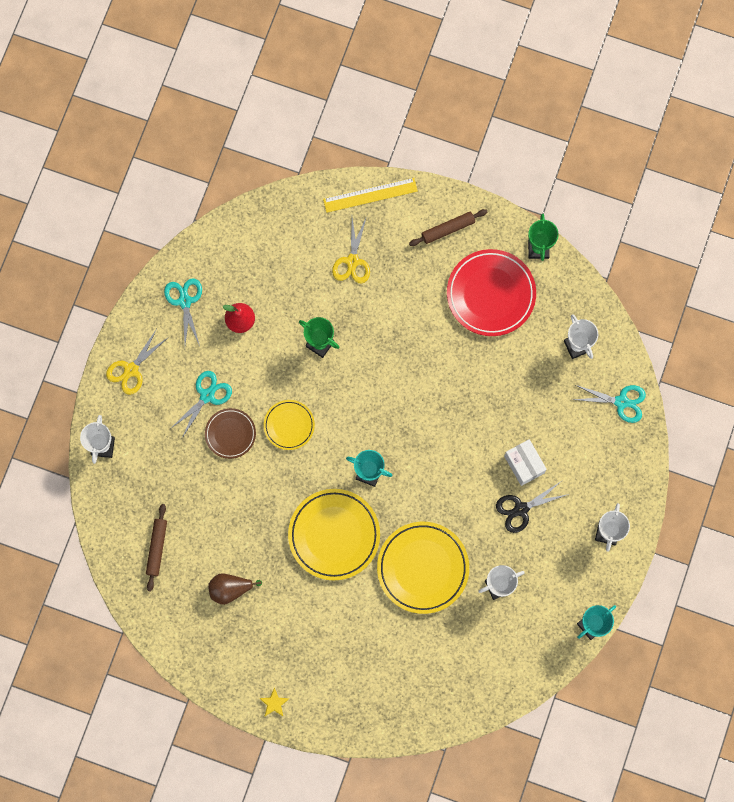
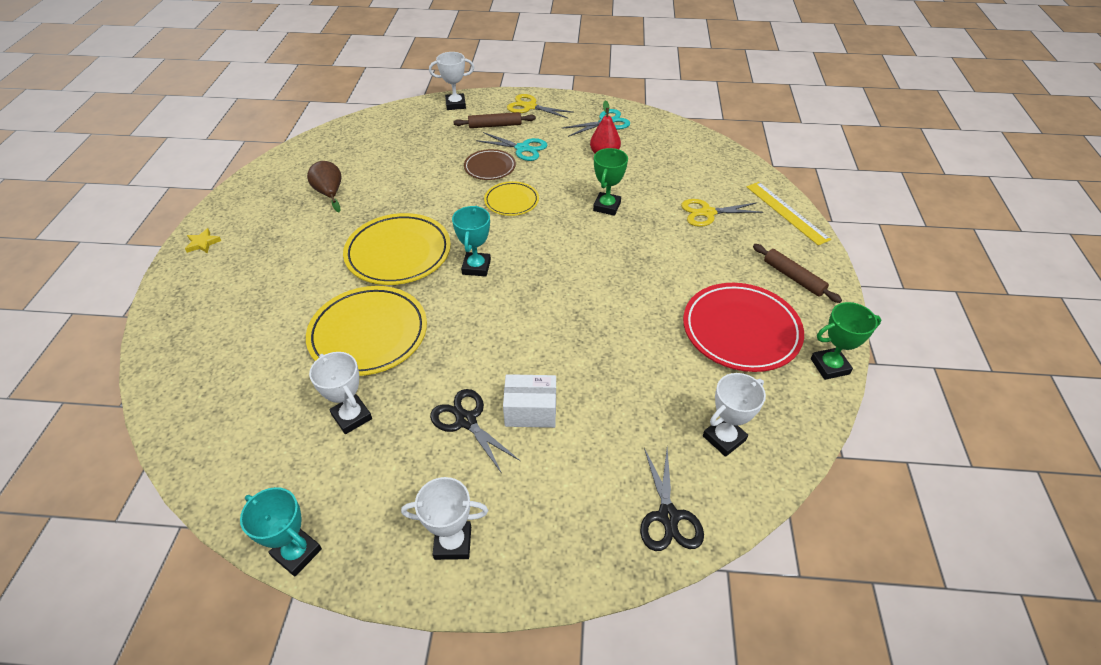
camera: 75 degrees right, 30 degrees down
(157, 548) = (367, 145): brown rolling pin -> brown rolling pin (495, 125)
(524, 464) = (530, 411): white box -> white box turned 45 degrees clockwise
(621, 402) = (668, 516): turquoise scissors -> black scissors

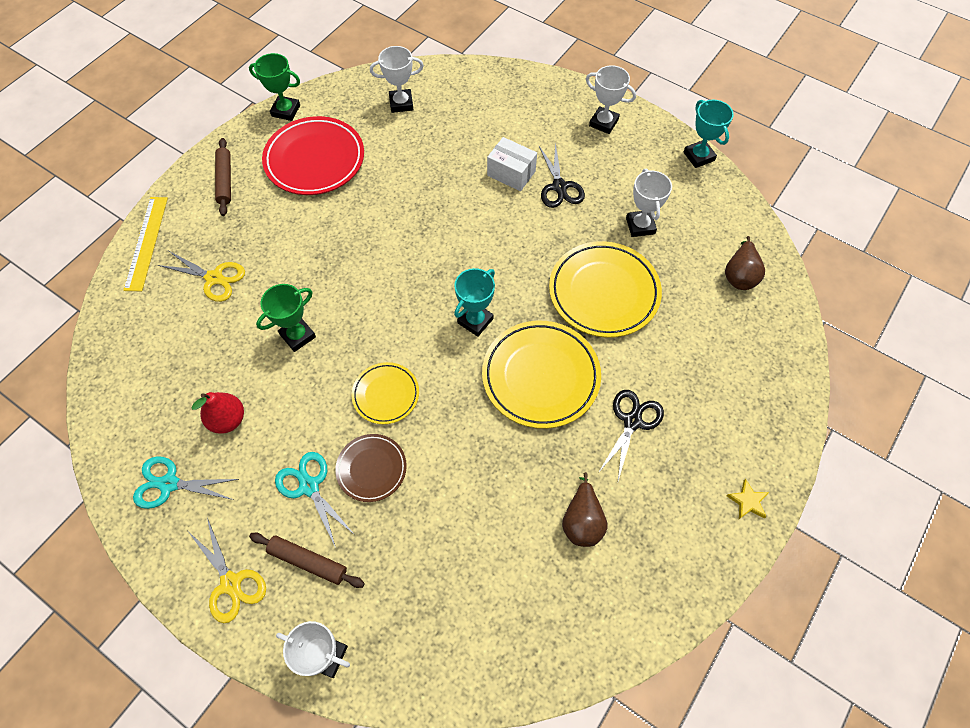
camera: 150 degrees left, 15 degrees up
(221, 411) = (739, 275): none -> brown pear
(668, 516) = (472, 83): black scissors -> black scissors (632, 421)

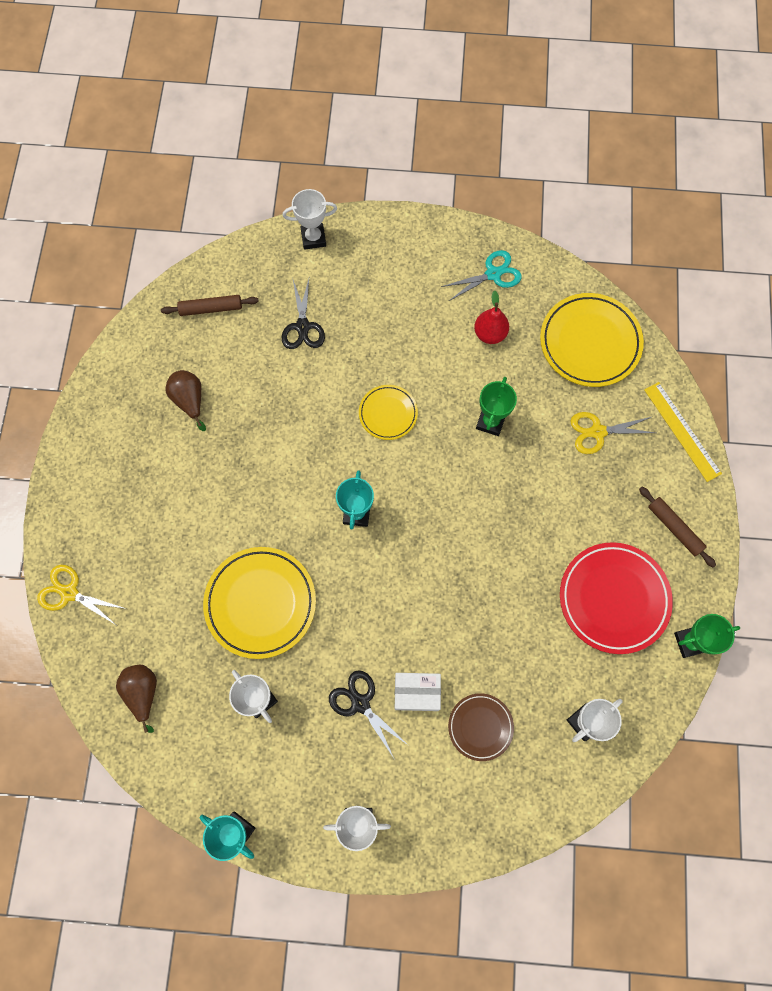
camera: 150 degrees right, 10 degrees up
(231, 583) = (402, 243): yellow scissors -> yellow scissors (69, 593)
(308, 561) = (363, 279): brown rolling pin -> brown rolling pin (211, 308)
(309, 486) = (396, 322): turquoise scissors -> none
(371, 469) = (361, 356): brown plate -> brown plate (480, 727)
(540, 376) = (275, 493): yellow plate -> yellow plate (589, 342)
(632, 421) = (184, 495): black scissors -> black scissors (303, 326)
(747, 501) = (71, 479): yellow star -> none

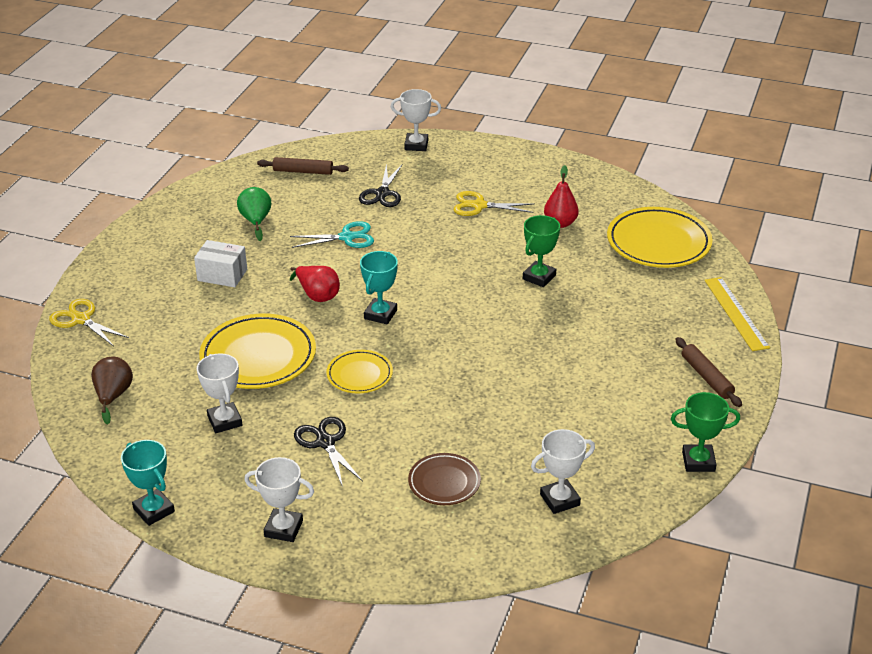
camera: 15 degrees right, 35 degrees down
(189, 400) = (256, 221): brown pear -> green pear
(288, 500) = (317, 295): none -> red pear
(388, 413) = (439, 257): yellow plate -> yellow plate (359, 375)
(416, 693) = (387, 445): white box -> white box (222, 275)
(493, 274) = (578, 188): turquoise scissors -> turquoise scissors (347, 237)
(597, 432) = (646, 300): yellow scissors -> yellow scissors (479, 206)
(613, 598) = (623, 415): red plate -> none

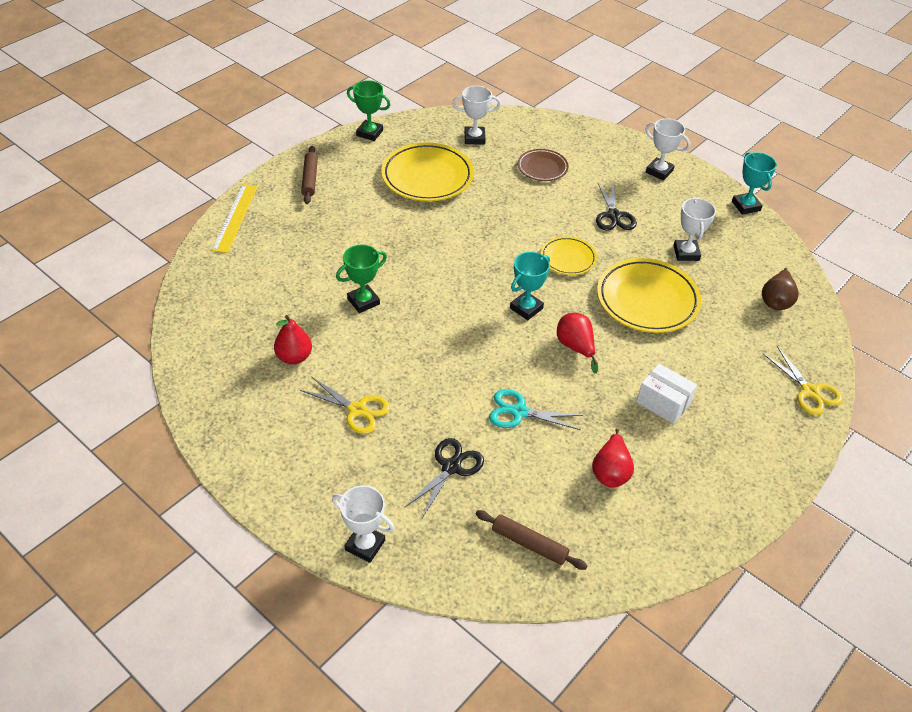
camera: 160 degrees left, 10 degrees up
(256, 221) = (610, 471): green pear -> red pear
(658, 243) = (225, 303): yellow plate -> yellow plate (427, 177)

